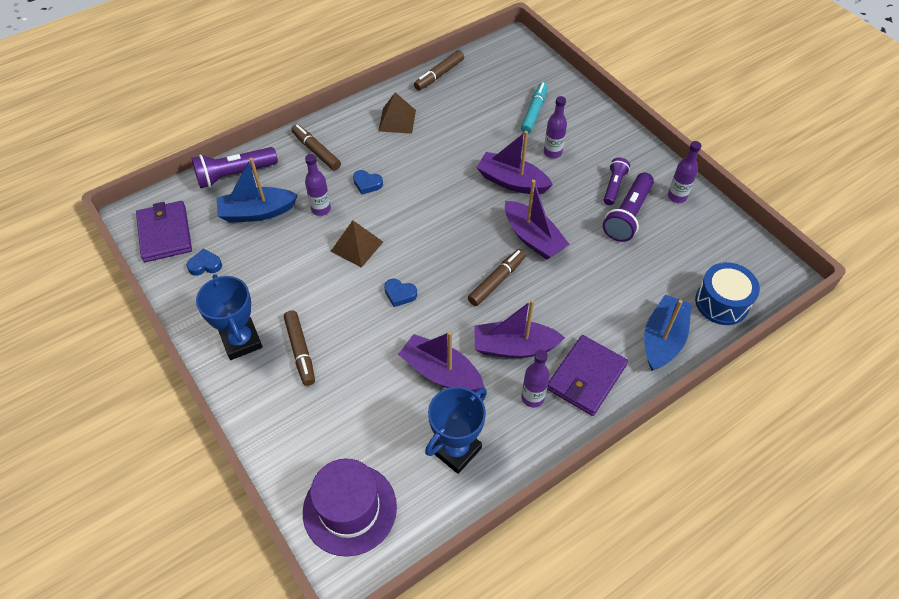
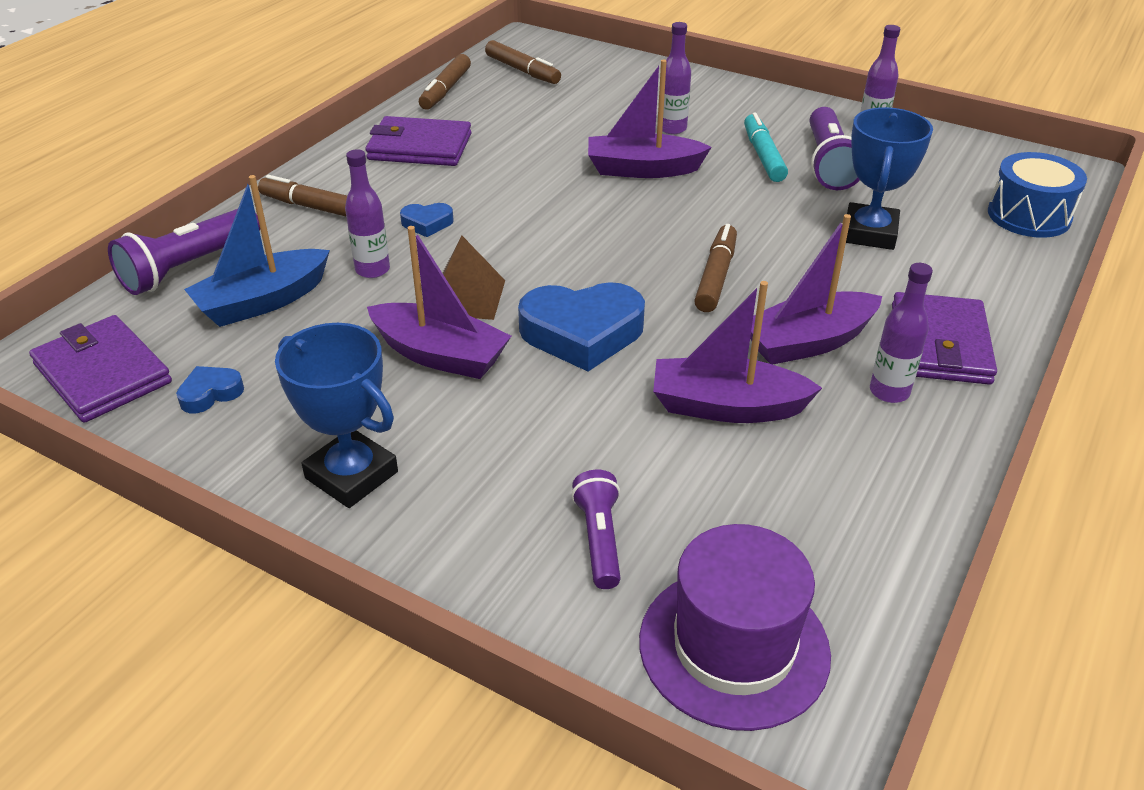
camera: 25 degrees left, 15 degrees down
(300, 351) = (471, 454): brown marker -> brown marker (522, 71)
(397, 120) = (419, 147): brown pyramid -> purple wallet
(400, 294) = (582, 333): blue heart -> blue heart, size x2.10
(456, 449) = (836, 496): blue trophy -> blue trophy (869, 233)
(533, 238) = (725, 218): purple boat -> purple boat (440, 355)
(534, 112) = (611, 97): turquoise marker -> turquoise marker (763, 156)
(614, 186) = (783, 141): purple flashlight -> purple flashlight (599, 539)
(662, 339) = (996, 273): blue boat -> none

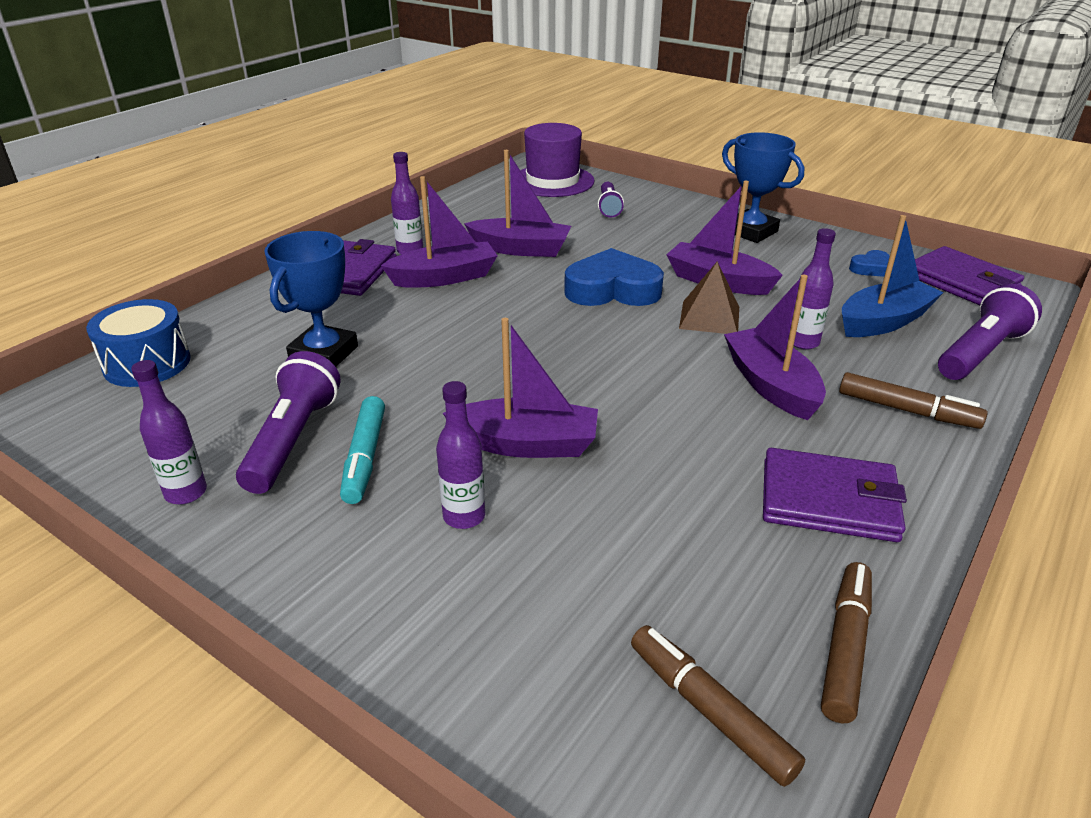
camera: 175 degrees left, 5 degrees down
(427, 223) = (771, 385): blue heart -> purple boat
(716, 276) = (492, 323): brown marker -> none

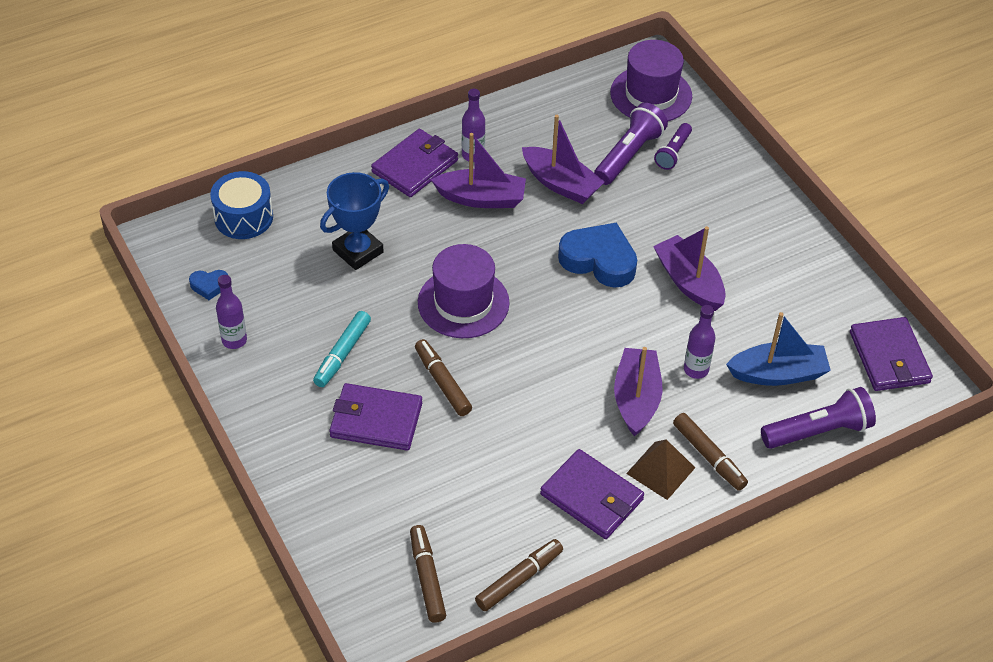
camera: 25 degrees right, 15 degrees up
(293, 439) = (307, 323): purple flashlight -> purple flashlight (629, 155)
(464, 516) = (376, 420): purple bottle -> purple wallet
(491, 362) = (463, 303): none -> purple hat
(526, 444) = (442, 382): purple boat -> brown marker
(709, 317) = (649, 318): brown pyramid -> brown pyramid (660, 470)
(751, 232) = (770, 231): blue trophy -> none
(871, 268) = (829, 314): blue heart -> blue heart (209, 286)

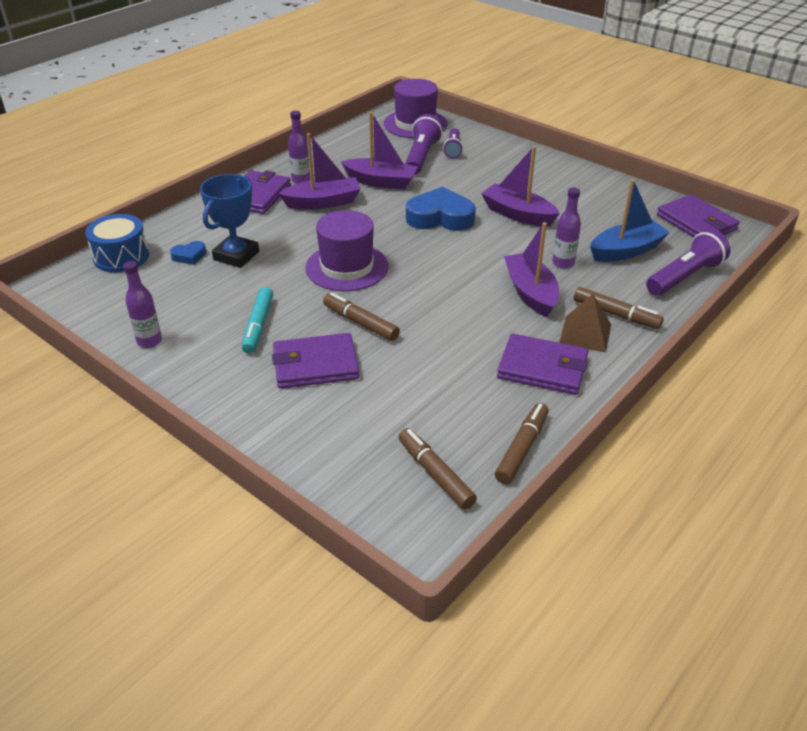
camera: 20 degrees left, 10 degrees down
(209, 286) = (108, 309): blue heart -> blue heart (189, 256)

